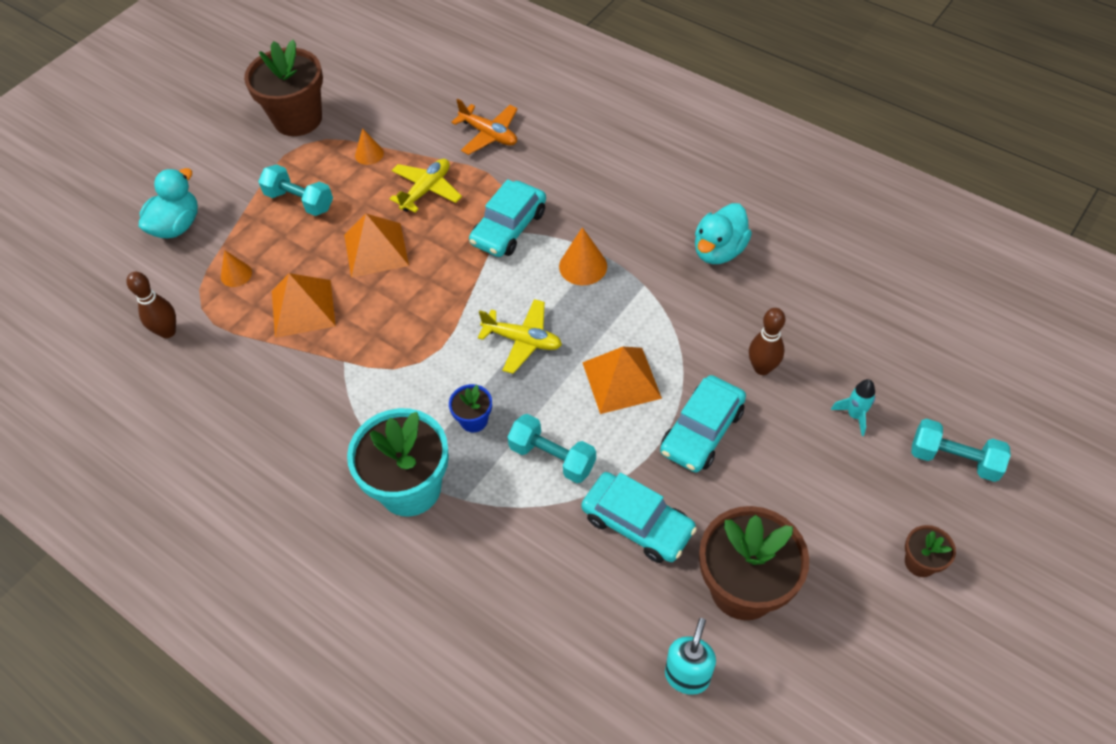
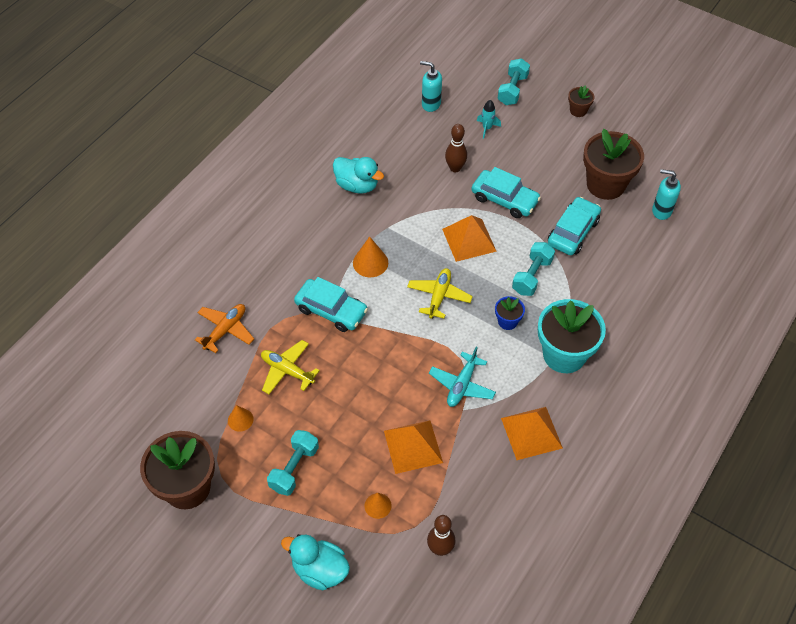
camera: 95 degrees left, 0 degrees up
(376, 249) = (352, 401): orange pyramid -> orange pyramid (531, 433)
(380, 361) = (462, 385): none -> turquoise plane
(896, 340) = (431, 104): none -> turquoise soap dispenser

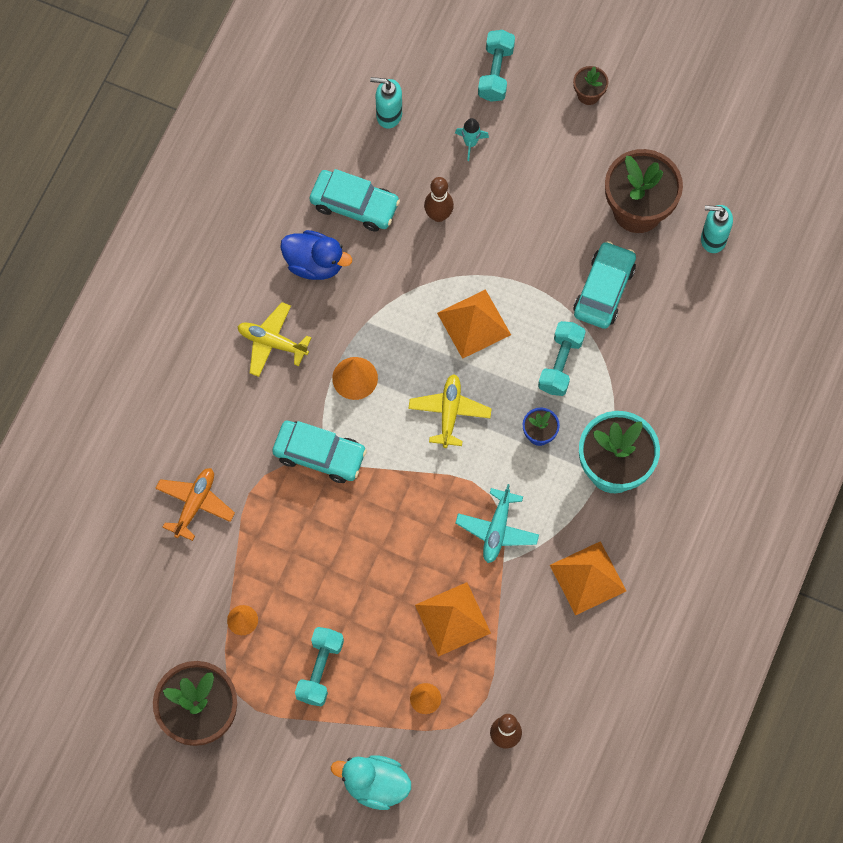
camera: 10 degrees left, 15 degrees up
(287, 371) = (283, 546): yellow plane -> yellow plane (272, 342)
(357, 185) = (315, 263): turquoise duck -> blue duck
(504, 199) = (510, 254): turquoise car -> turquoise car (354, 205)

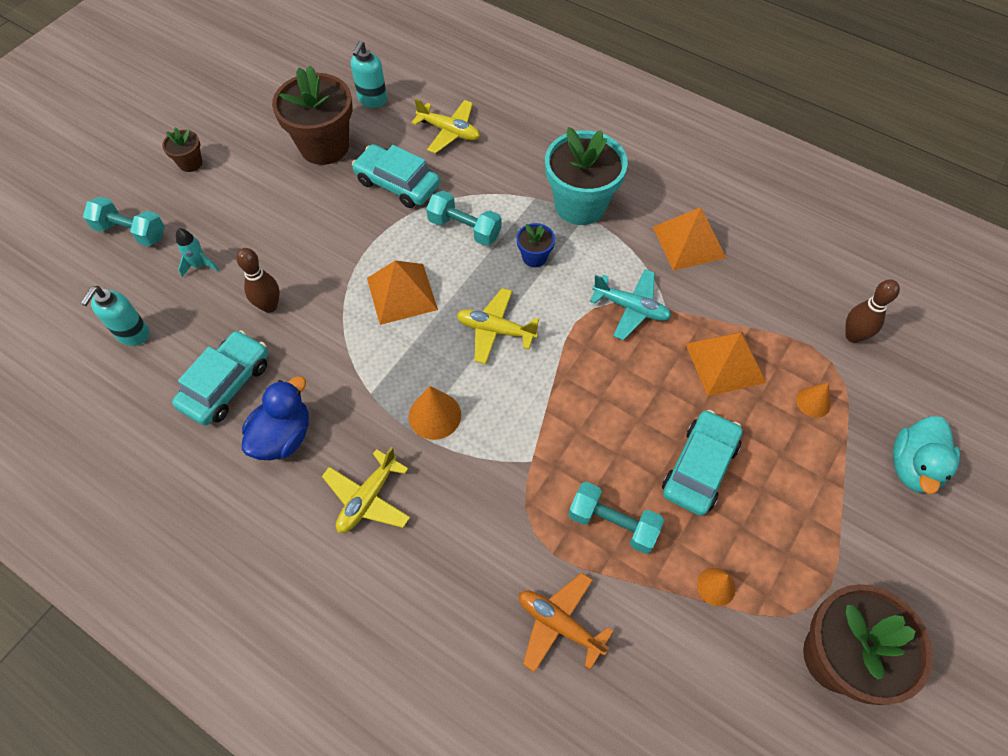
camera: 80 degrees left, 10 degrees down
(319, 455) = (519, 466): turquoise car -> turquoise car (699, 468)
(320, 670) = (780, 505): turquoise dumbbell -> turquoise dumbbell (613, 523)
(685, 324) = (449, 131): none -> yellow plane

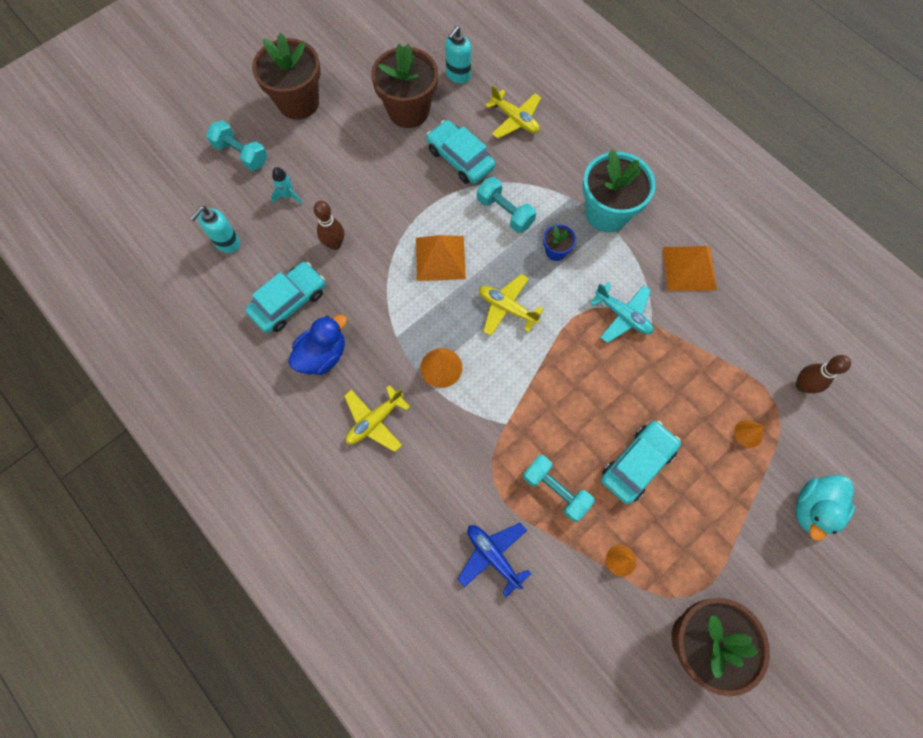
camera: 15 degrees right, 10 degrees up
(190, 163) = (298, 102): brown flower pot -> brown flower pot, size x2.15
(559, 624) = (493, 556): orange plane -> blue plane
(725, 363) = (686, 382): orange pyramid -> none

